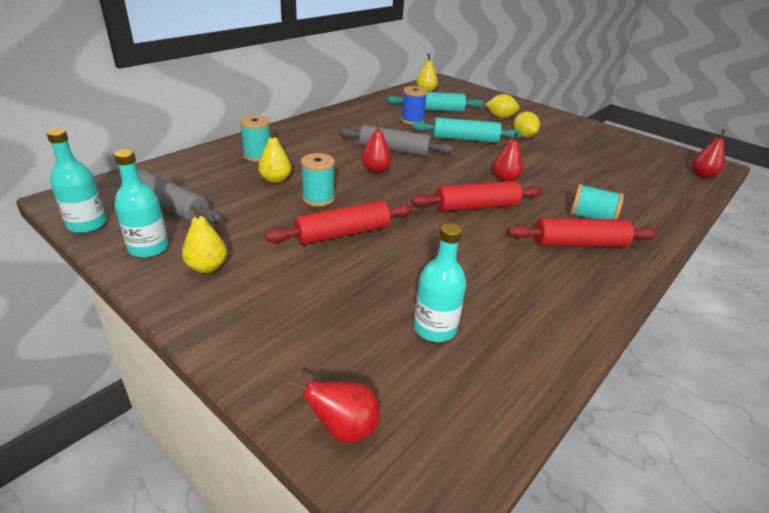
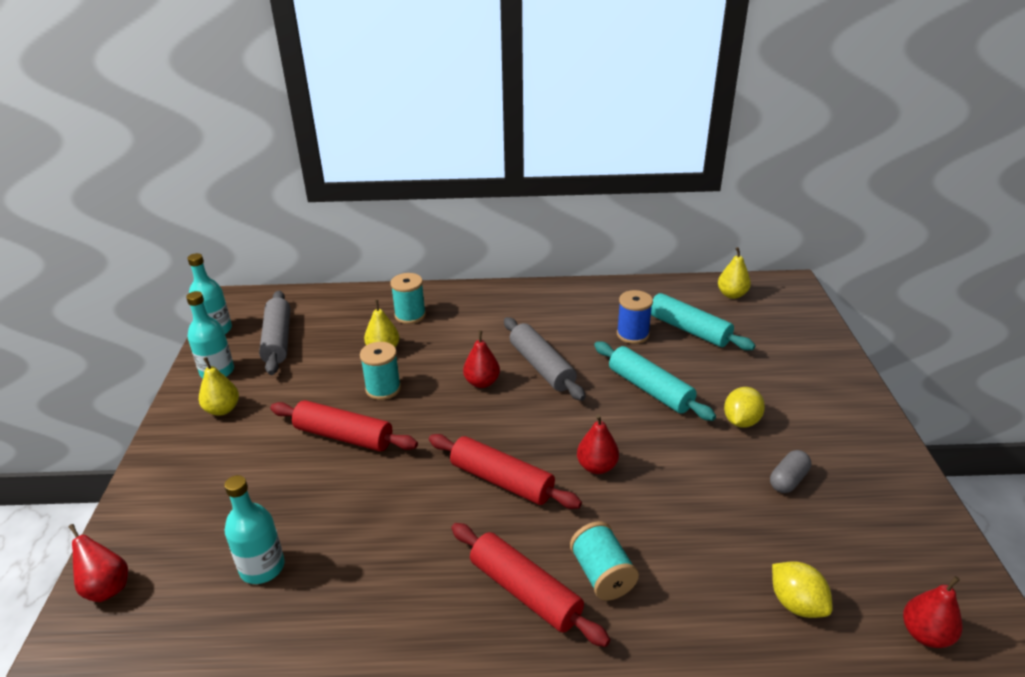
camera: 50 degrees right, 0 degrees up
(500, 117) = (764, 377): yellow lemon -> yellow lemon (796, 604)
(578, 149) = (788, 480): none -> grey capsule

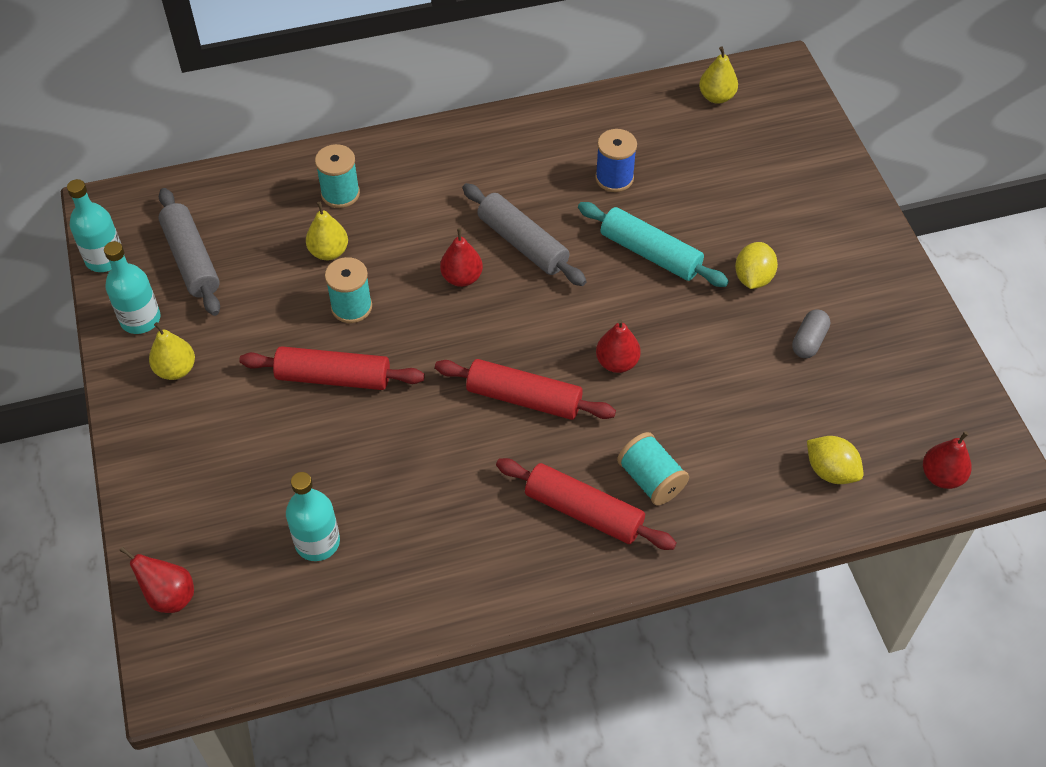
camera: 15 degrees left, 20 degrees up
(689, 330) = (676, 160): turquoise rolling pin -> none

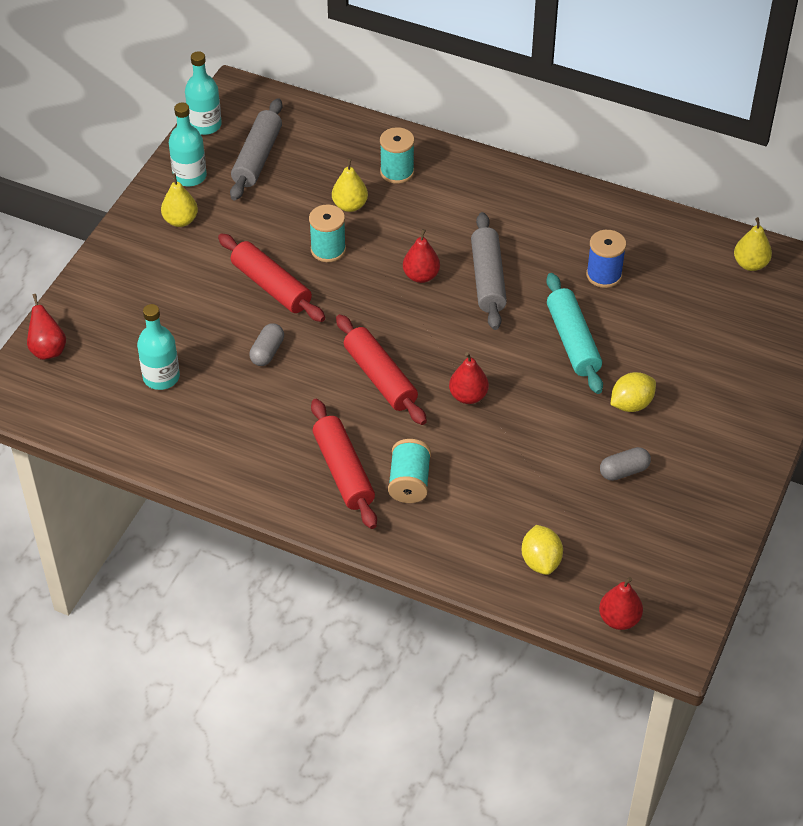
camera: 40 degrees right, 5 degrees down
(395, 445) = (267, 352): none -> grey capsule

